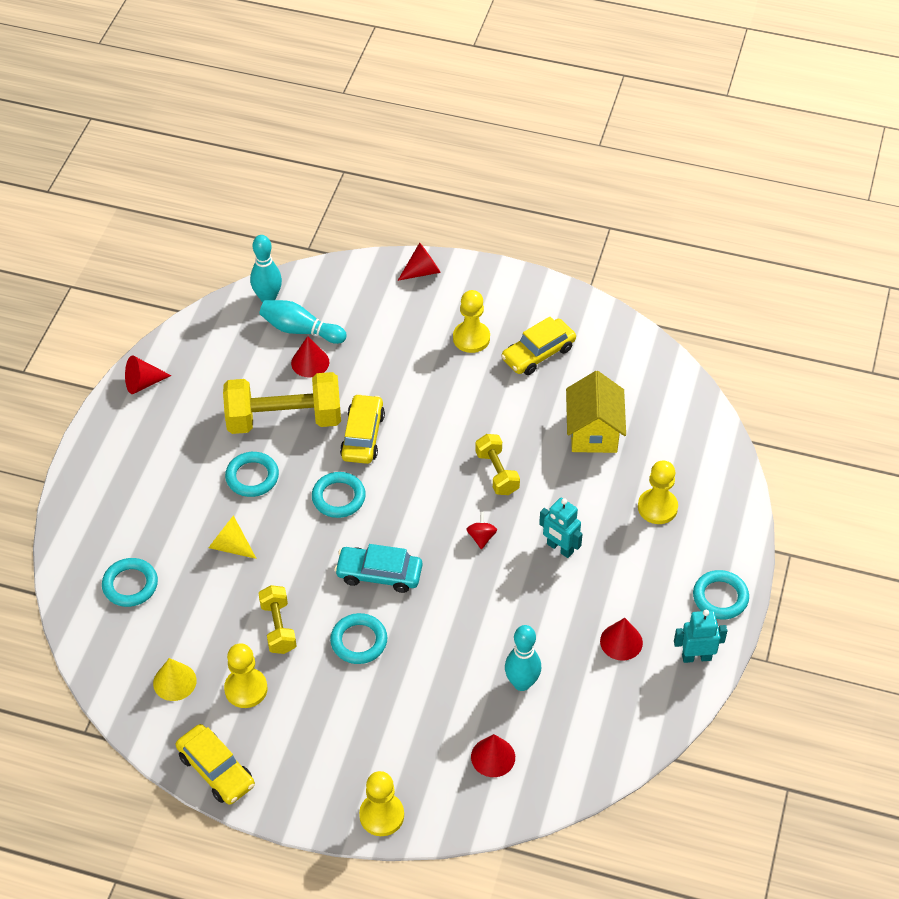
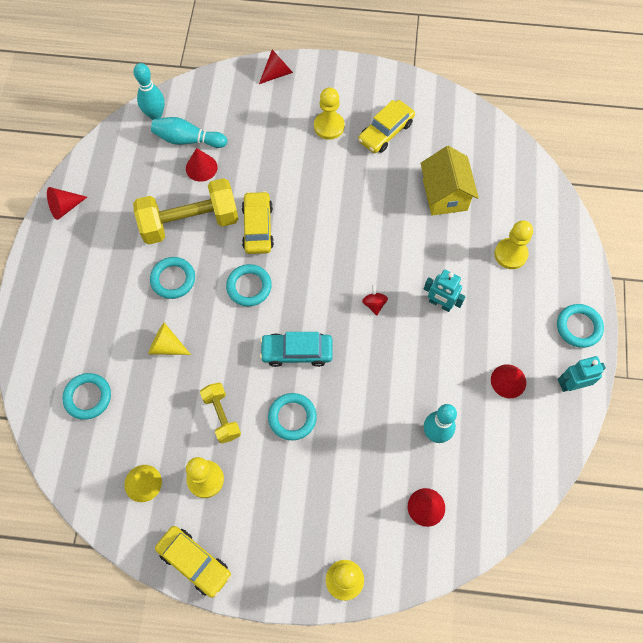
camera: 10 degrees left, 15 degrees up
(497, 473) = (374, 243): yellow dumbbell -> none

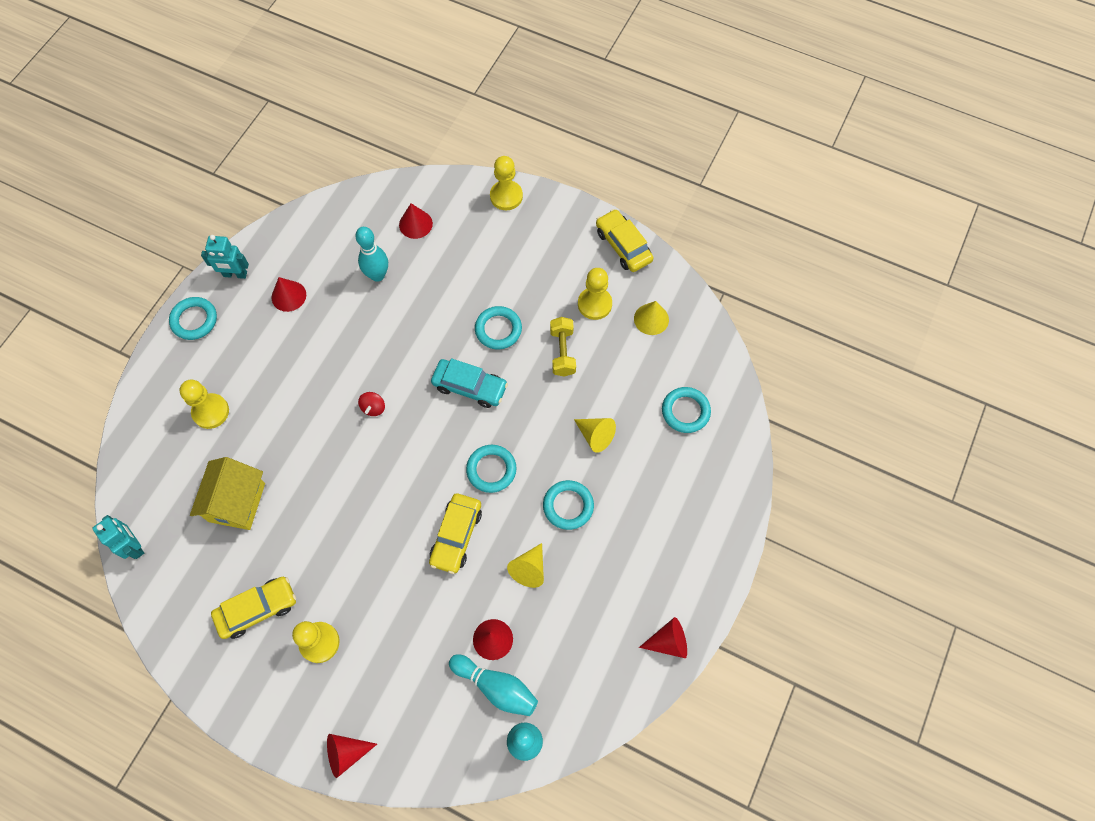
camera: 160 degrees left, 0 degrees up
(190, 222) = (529, 569): yellow dumbbell -> yellow cone
(440, 304) = (309, 386): turquoise robot -> turquoise robot (134, 546)

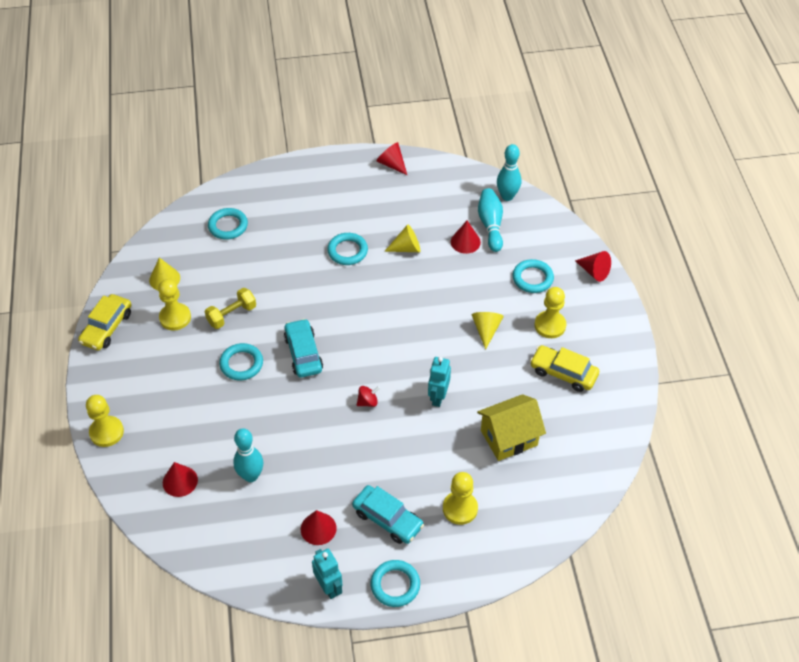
camera: 125 degrees left, 15 degrees down
(134, 546) = (595, 479): turquoise robot -> turquoise robot (438, 397)
(251, 350) = (387, 519): none -> turquoise car
(456, 536) = (418, 297): yellow car -> none
(491, 470) = (356, 304): turquoise ring -> turquoise ring (532, 278)
(595, 436) = (285, 263): yellow cone -> yellow cone (486, 330)

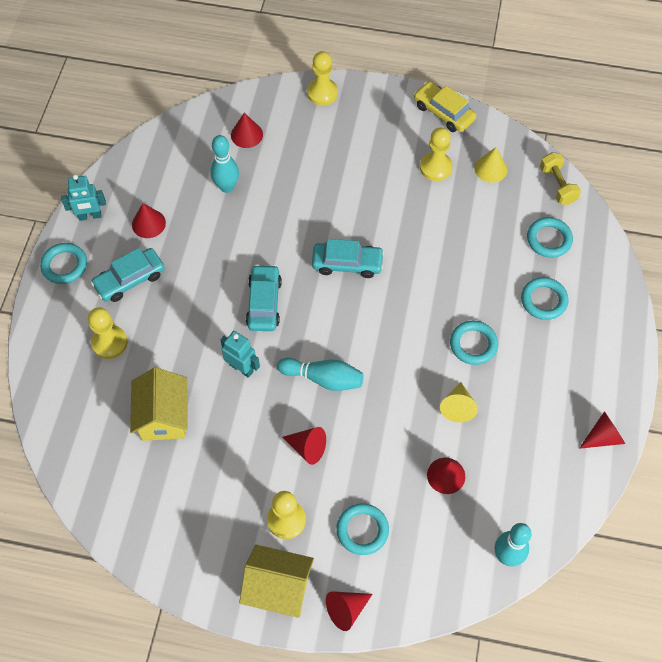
camera: 110 degrees right, 10 degrees up
(232, 315) = (421, 214): yellow dumbbell -> yellow dumbbell (557, 185)
(241, 364) = (356, 209): turquoise ring -> turquoise ring (543, 300)
(368, 402) = (264, 303): red spinning top -> turquoise car
(486, 330) = (307, 448): yellow cone -> red cone
(490, 225) = (464, 516): turquoise bowling pin -> turquoise bowling pin (323, 378)
(563, 373) = (217, 506): yellow car -> none
(602, 314) = (278, 588): none -> yellow house

